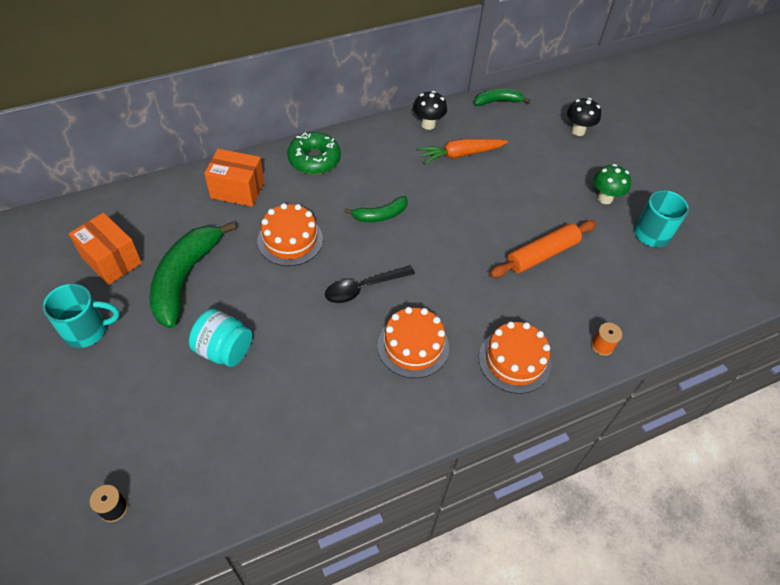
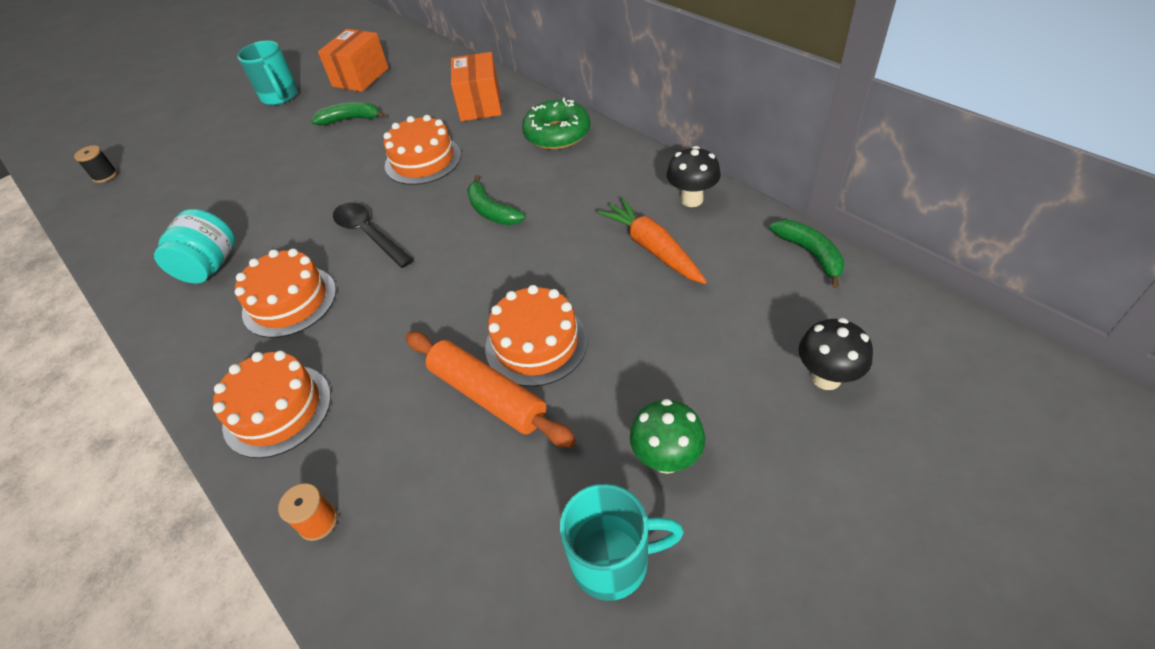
camera: 80 degrees right, 5 degrees down
(185, 278) = (350, 119): green banana -> green banana, size x0.53
(224, 350) = (268, 171): turquoise jar -> turquoise jar (210, 266)
(512, 224) = (536, 343): none -> orange cake

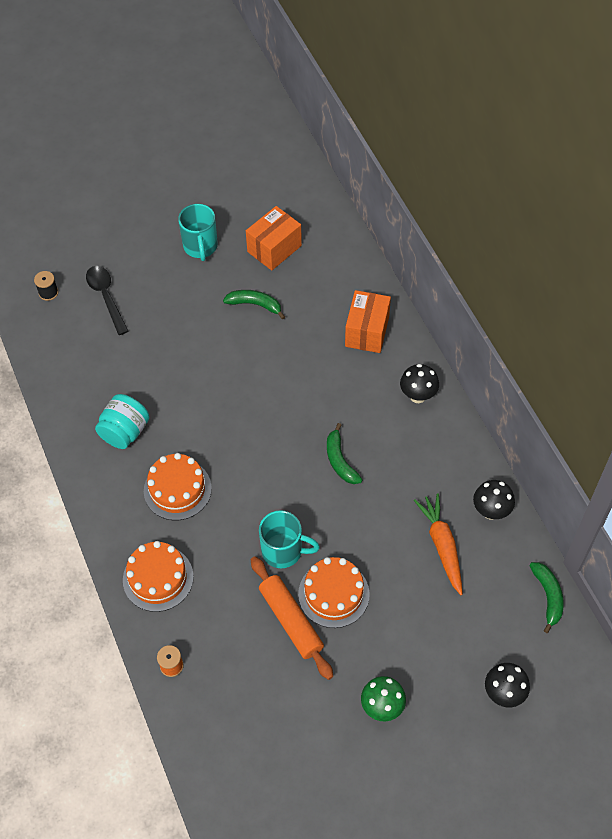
camera: 15 degrees right, 10 degrees up
(369, 234) = (244, 447): black spoon -> black spoon (106, 297)
(423, 160) = (303, 382): orange cake -> none
(557, 134) = (417, 396): green donut -> black mushroom
(613, 561) = (328, 753): turquoise mug -> turquoise mug (283, 551)

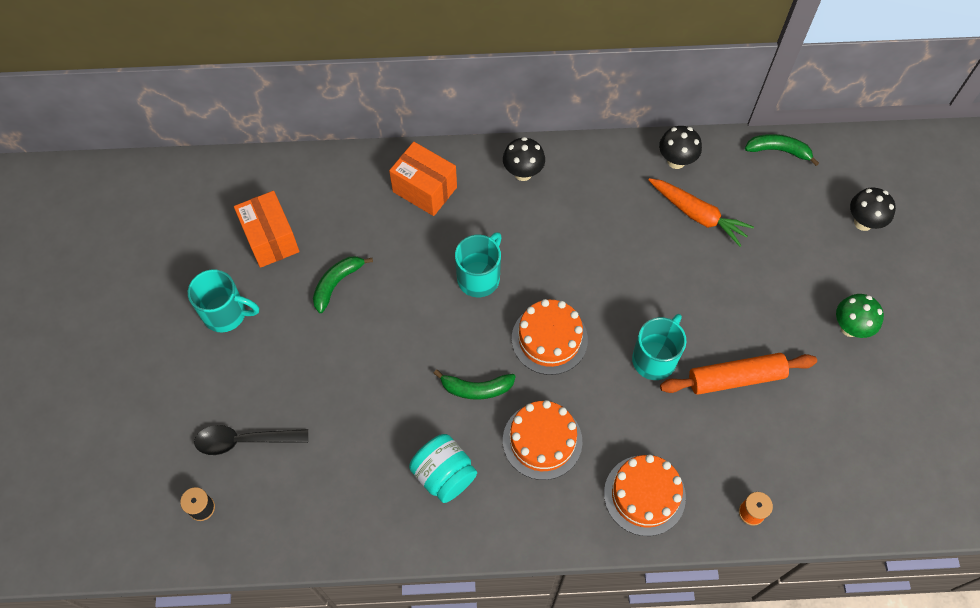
camera: 70 degrees left, 5 degrees up
(303, 398) = (479, 277): none -> turquoise mug
(333, 594) = (719, 328): orange cake -> orange cake (549, 339)
(340, 460) = (570, 269): green banana -> green banana (476, 388)
(442, 545) = (698, 215): orange carrot -> orange carrot turned 150 degrees counterclockwise

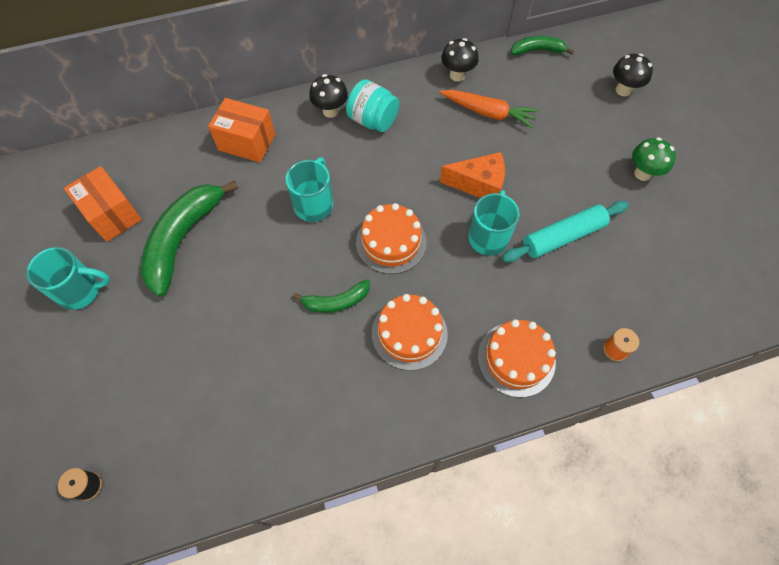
camera: 15 degrees left, 0 degrees up
(244, 441) = (120, 407): black spoon -> none
(337, 283) = (183, 239): green banana -> green banana, size x1.89
(444, 475) = (325, 389): turquoise jar -> turquoise jar (373, 120)
(662, 297) = (478, 184): none -> orange cheese
(735, 378) = (563, 236): orange rolling pin -> turquoise rolling pin

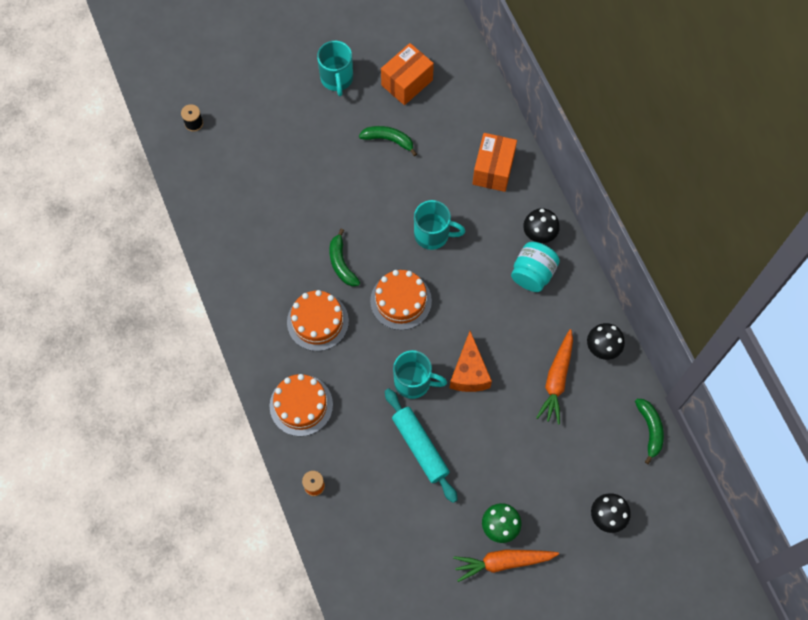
camera: 85 degrees right, 5 degrees up
(183, 239) = (388, 140): green banana -> green banana, size x0.53
(678, 174) = (503, 562): none -> orange carrot

